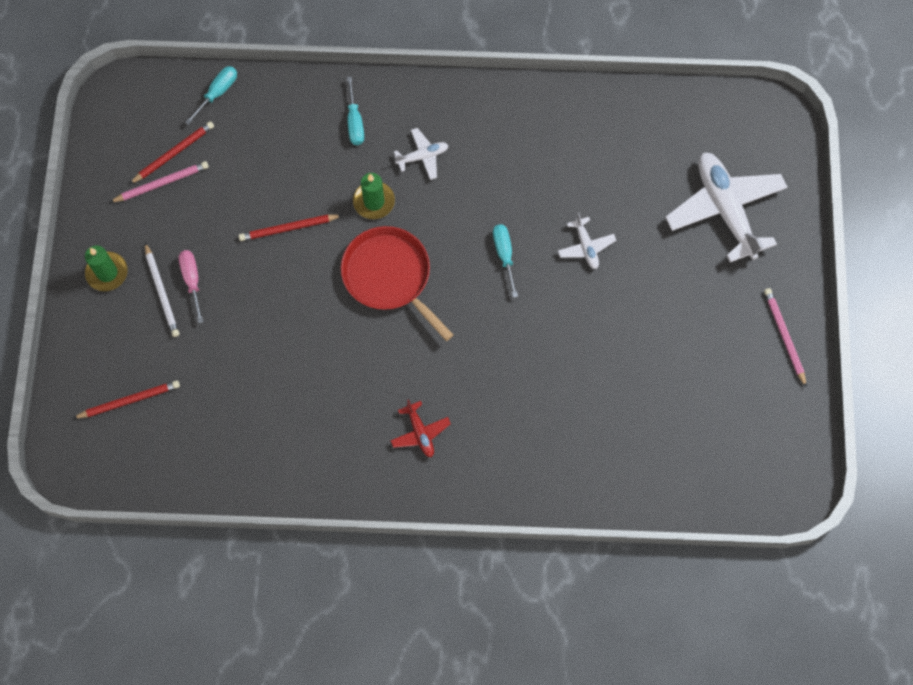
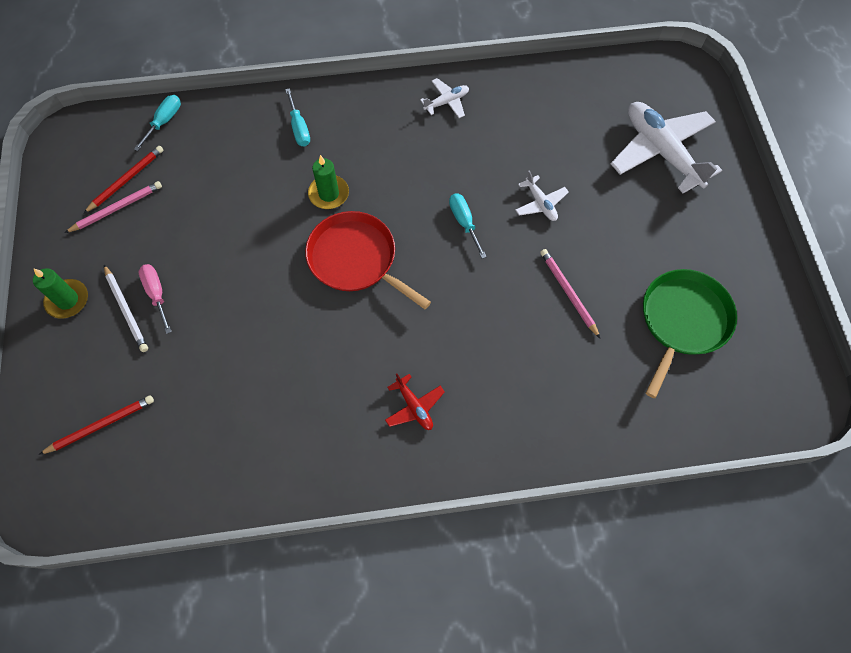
camera: 10 degrees left, 5 degrees down
(289, 228) = (249, 230): red pencil -> none
(422, 156) = (368, 148): white plane -> white plane (446, 102)
(697, 393) = (682, 321): none -> green pan
(784, 336) = (750, 255): pink pencil -> pink pencil (568, 293)

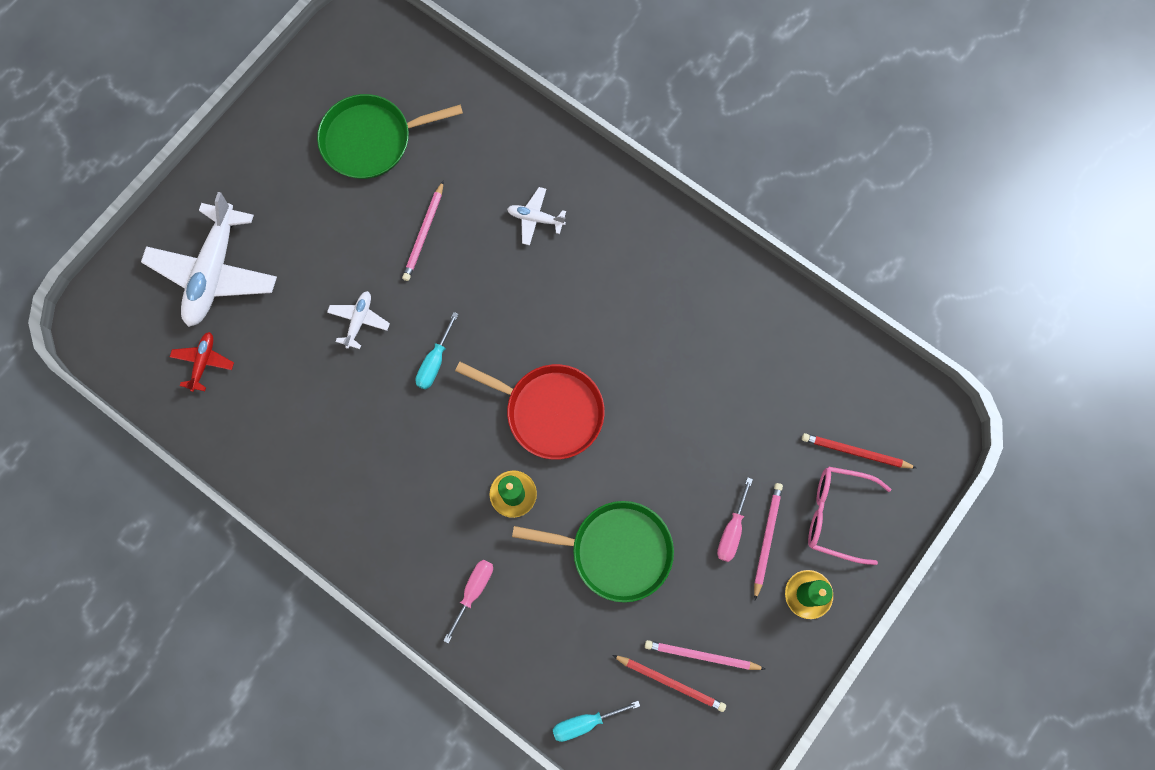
camera: 135 degrees left, 10 degrees up
(83, 369) = (837, 515): none -> pink glasses
(126, 180) = (670, 682): red pencil -> red pencil turned 150 degrees counterclockwise
(126, 309) = (766, 538): white pencil -> pink pencil
(229, 218) = (616, 550): none -> green pan
(299, 128) = (473, 591): turquoise screwdriver -> pink screwdriver
(356, 259) = (550, 411): red pan -> red pan turned 60 degrees counterclockwise
(414, 406) = (620, 257): red plane -> red plane (203, 362)
(446, 102) = (322, 491): white plane -> white plane (535, 218)

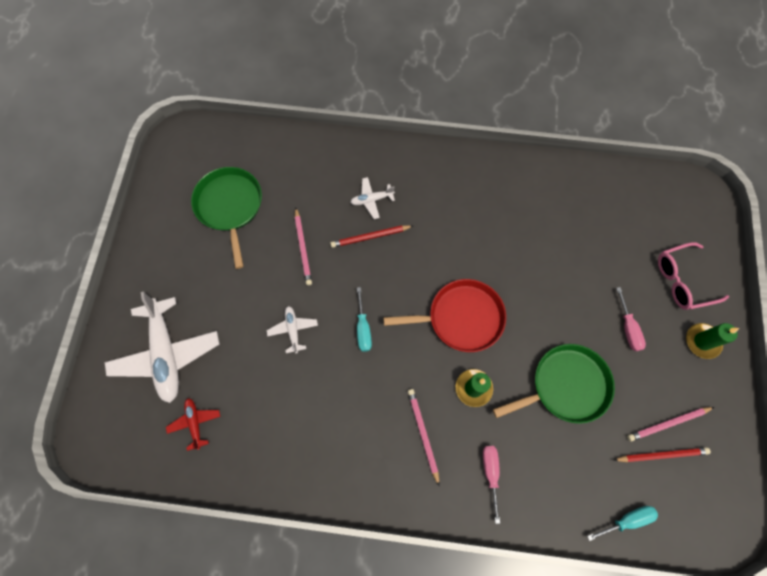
camera: 30 degrees left, 5 degrees down
(371, 140) = (230, 206): green pan -> green pan turned 120 degrees clockwise
(585, 722) = (626, 520): turquoise screwdriver -> turquoise screwdriver turned 150 degrees counterclockwise
(766, 538) = (652, 321): pink pencil -> pink pencil (423, 434)
(855, 452) = (665, 236): red pencil -> red pencil (370, 237)

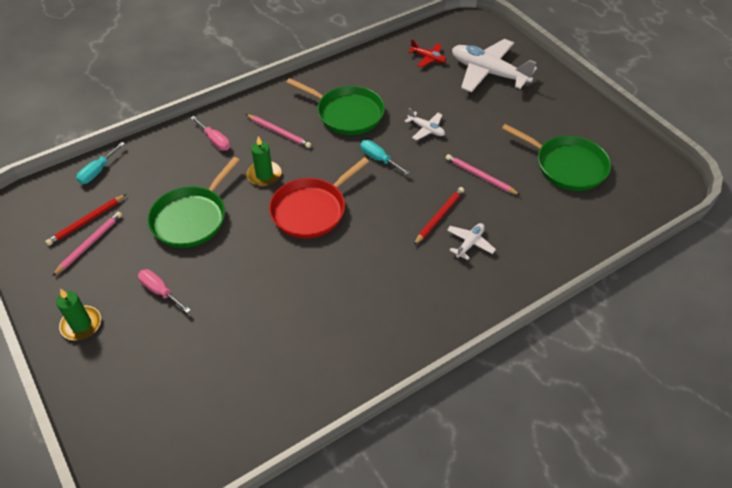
camera: 140 degrees right, 20 degrees down
(342, 408) = (347, 113): none -> green pan
(683, 280) = (124, 369): pink glasses -> none

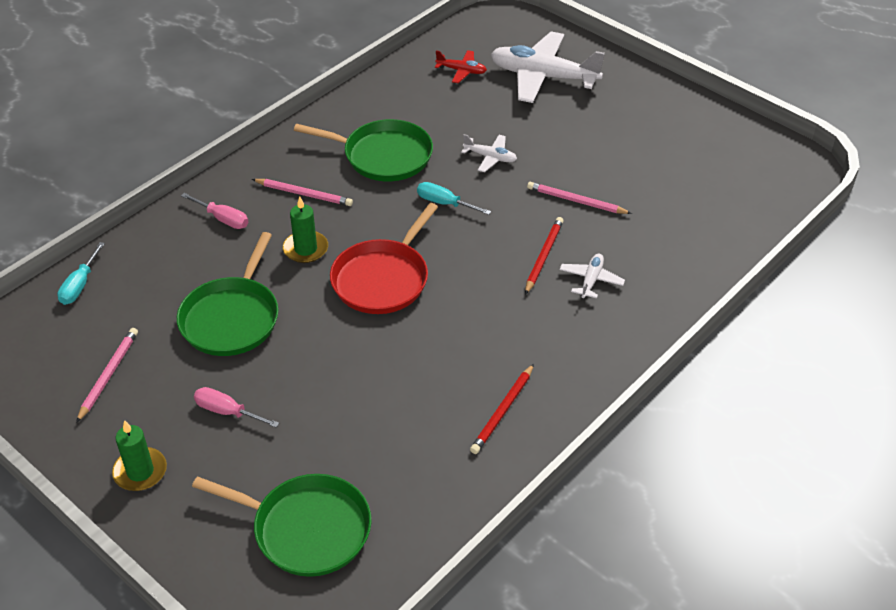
camera: 15 degrees left, 5 degrees down
(87, 221) = (92, 349): red pencil -> red pencil (503, 411)
(567, 166) = (675, 170): green pan -> green pan (306, 529)

